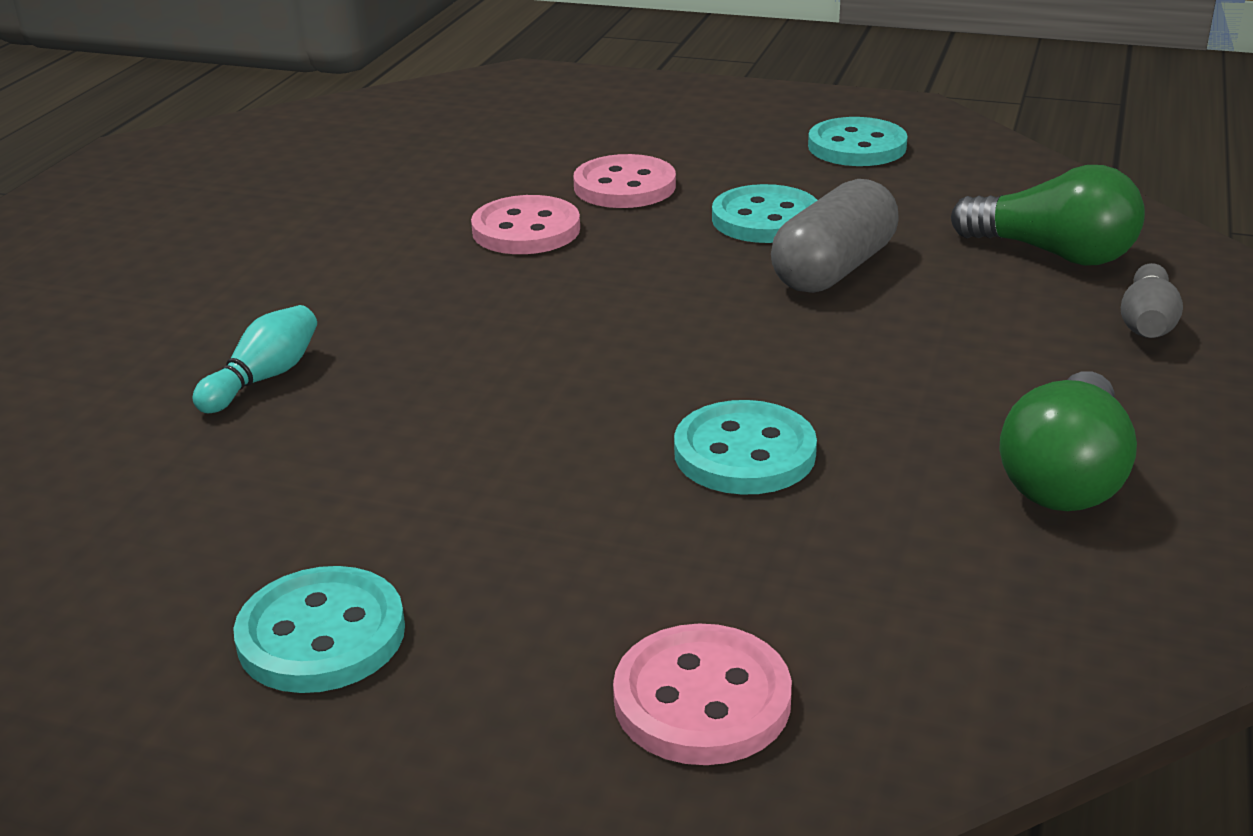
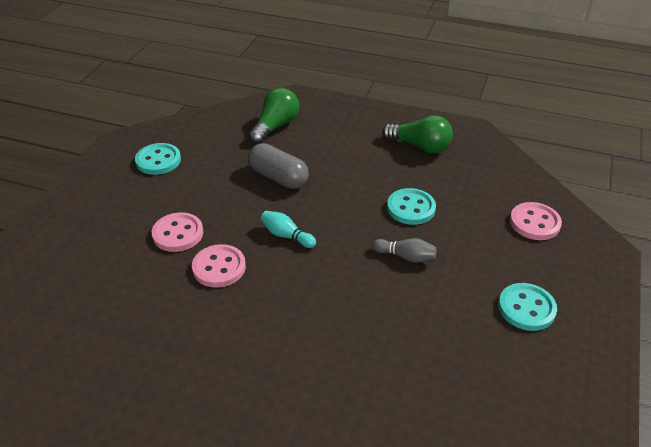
camera: 90 degrees left, 10 degrees up
(263, 378) = (357, 351): turquoise bowling pin -> turquoise bowling pin (286, 236)
(765, 219) = (227, 192): turquoise button -> none
(1147, 323) = (329, 117): grey bowling pin -> grey bowling pin (405, 256)

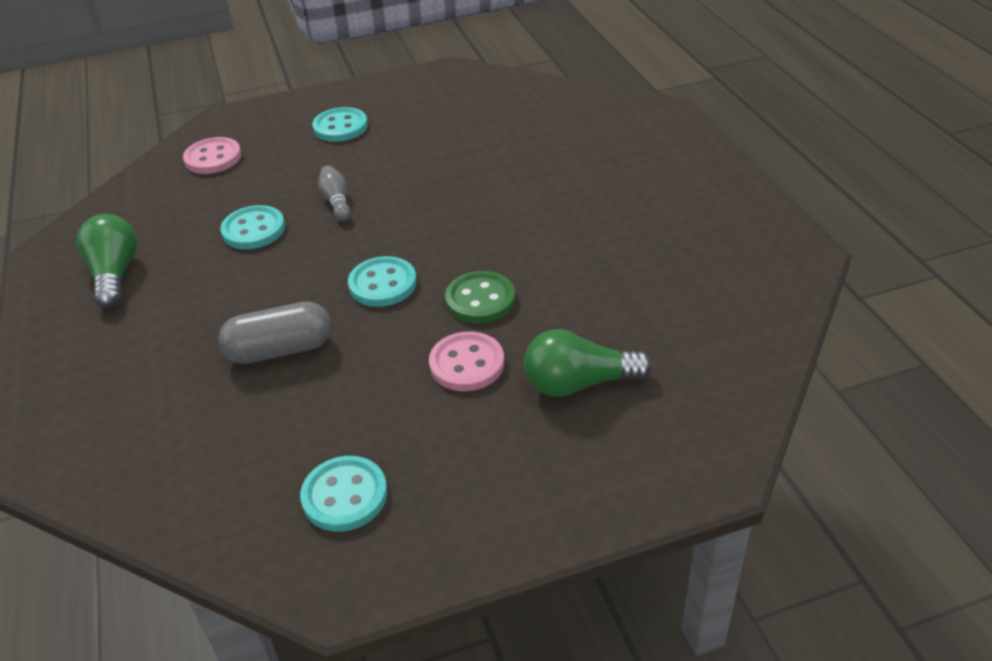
camera: 125 degrees left, 0 degrees up
(219, 267) = (480, 300): pink button -> green button
(275, 126) = (151, 426): green light bulb -> green light bulb (579, 383)
(278, 177) = (280, 350): grey capsule -> grey capsule turned 75 degrees clockwise
(286, 236) = (383, 284): turquoise bowling pin -> turquoise button

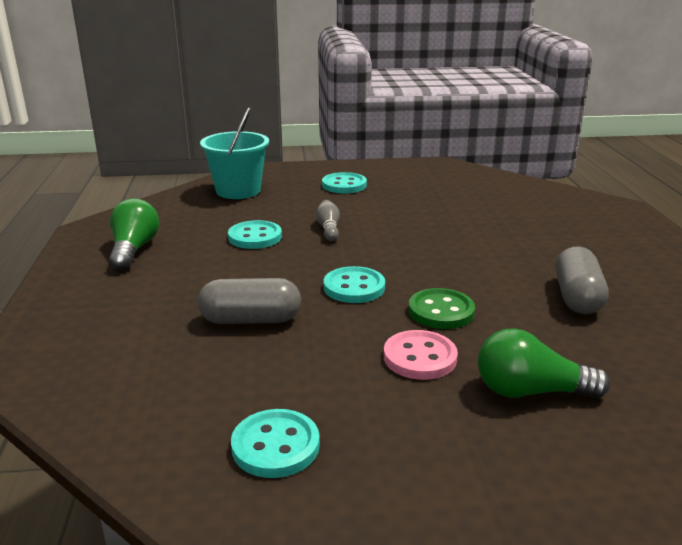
camera: 10 degrees right, 15 degrees down
(213, 158) = (238, 191): pink button -> turquoise bucket
(618, 254) = (577, 297): none -> grey capsule

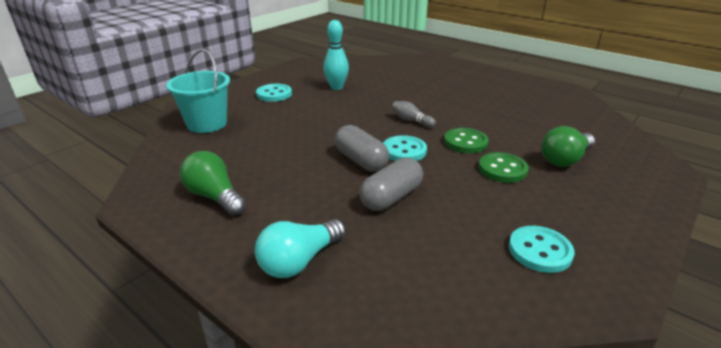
camera: 45 degrees left, 5 degrees up
(90, 324) = (299, 261): none -> turquoise light bulb
(255, 237) = (286, 149): turquoise button -> none
(328, 229) = (321, 124): grey bowling pin -> grey bowling pin (411, 121)
(420, 199) = (336, 87): none -> turquoise bowling pin
(420, 357) = (502, 169): pink button -> green button
(577, 297) = (499, 109): grey capsule -> grey capsule (361, 160)

